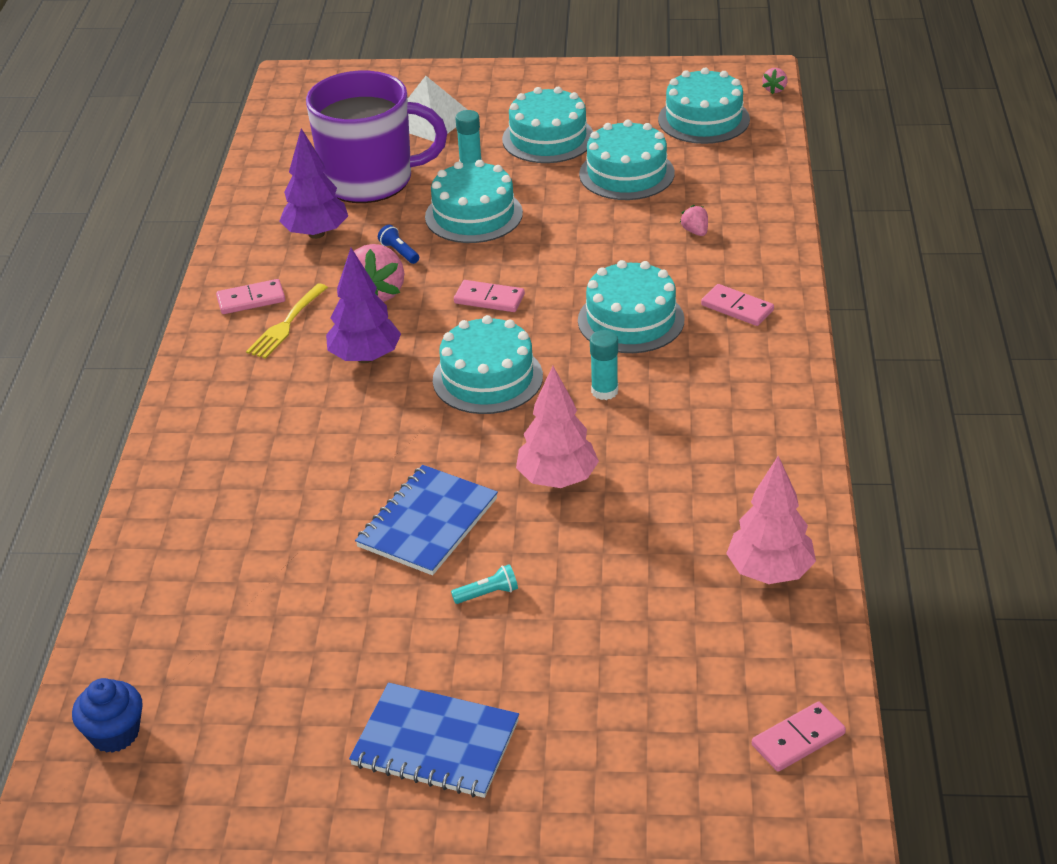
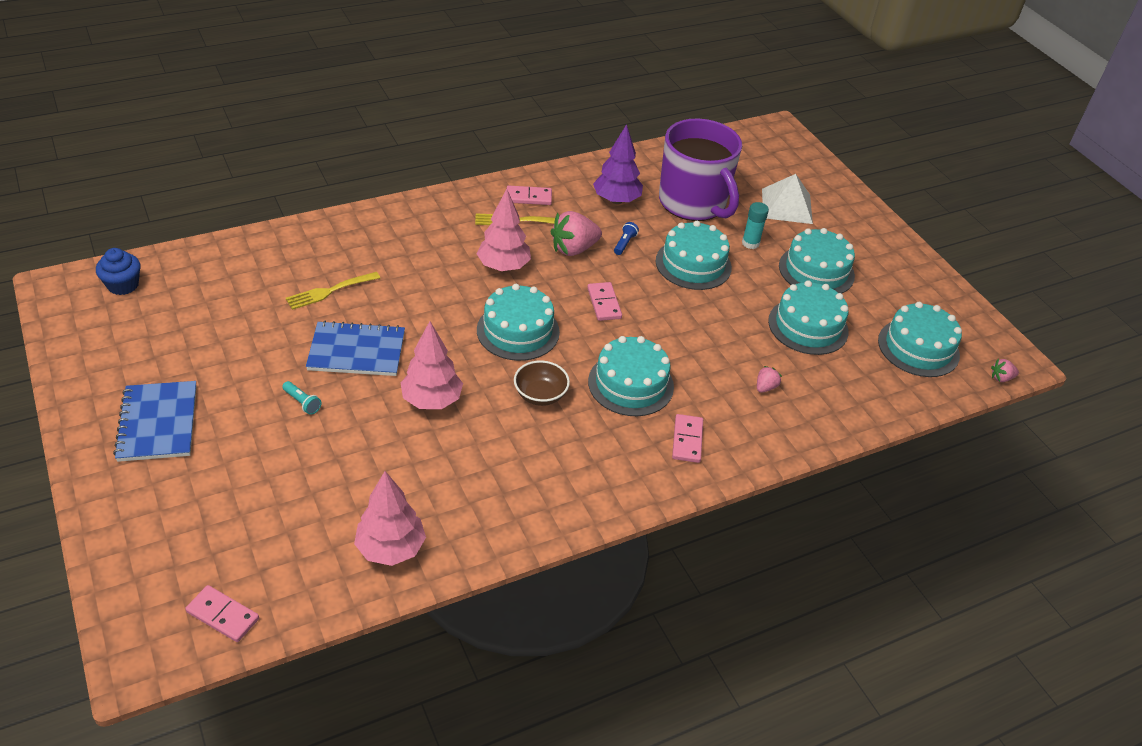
camera: 55 degrees right, 5 degrees up
(251, 300) = (528, 197): pink domino -> pink domino turned 45 degrees counterclockwise
(294, 521) = (329, 291): none -> yellow fork
(365, 357) = (503, 266): purple tree -> pink tree
(604, 391) = (540, 395): turquoise glue stick -> brown bowl

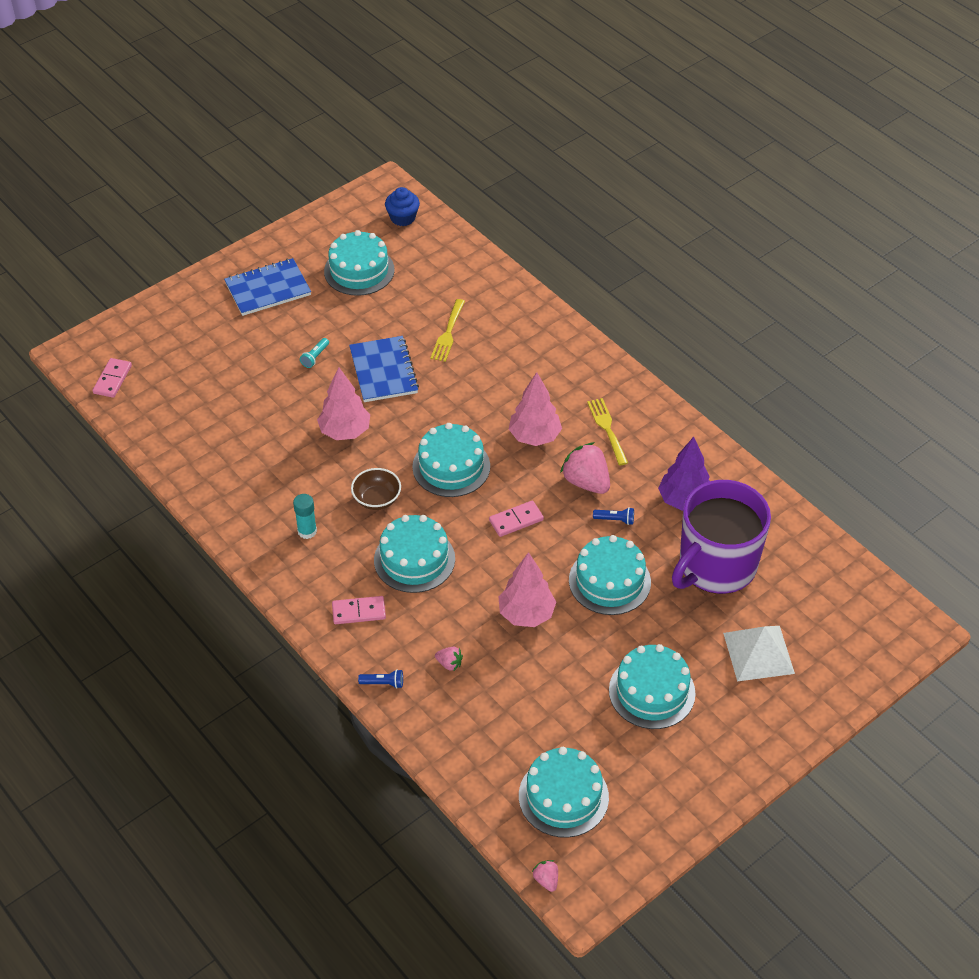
camera: 80 degrees right, 5 degrees up
(329, 291) = (448, 333): yellow fork -> yellow fork turned 120 degrees counterclockwise
(391, 549) = (189, 448): pink tree -> pink tree (526, 614)
(528, 197) = (650, 431): pink domino -> none
(750, 243) = (670, 626): turquoise glue stick -> turquoise glue stick (307, 531)
(781, 440) = (383, 683): none -> blue flashlight
(808, 326) = (555, 691): turquoise cake -> turquoise cake (359, 270)

